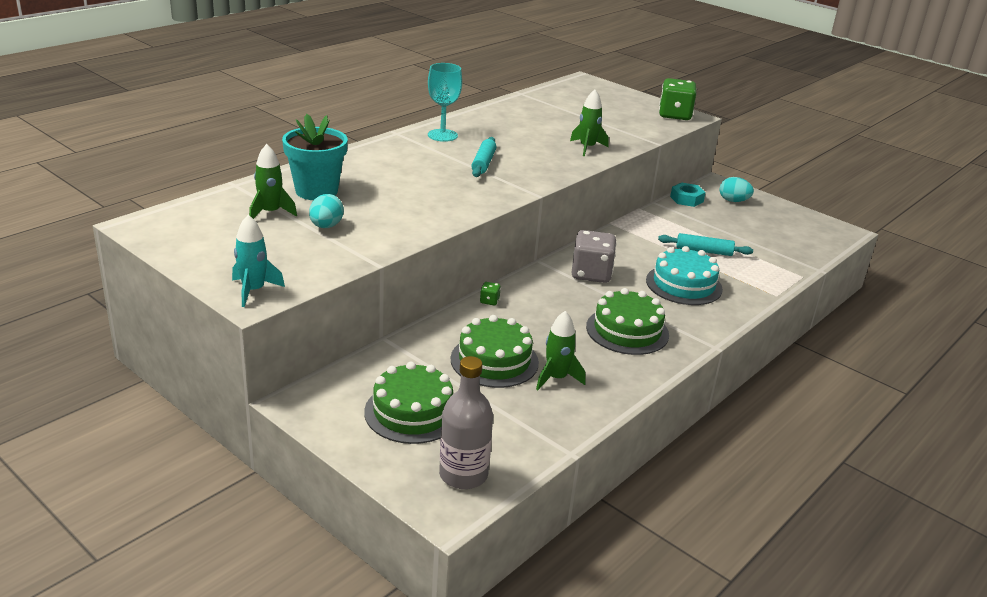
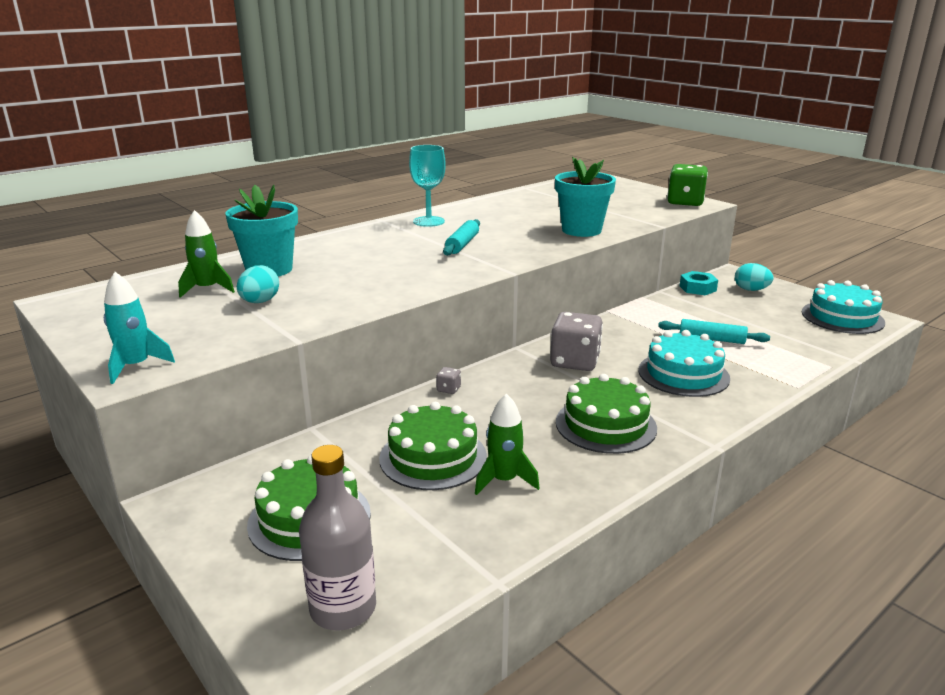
camera: 10 degrees right, 5 degrees down
(489, 301) = (448, 389): green dice -> grey dice
(587, 148) = (581, 230): green rocket -> turquoise flower pot
(811, 229) = (842, 317): none -> turquoise cake

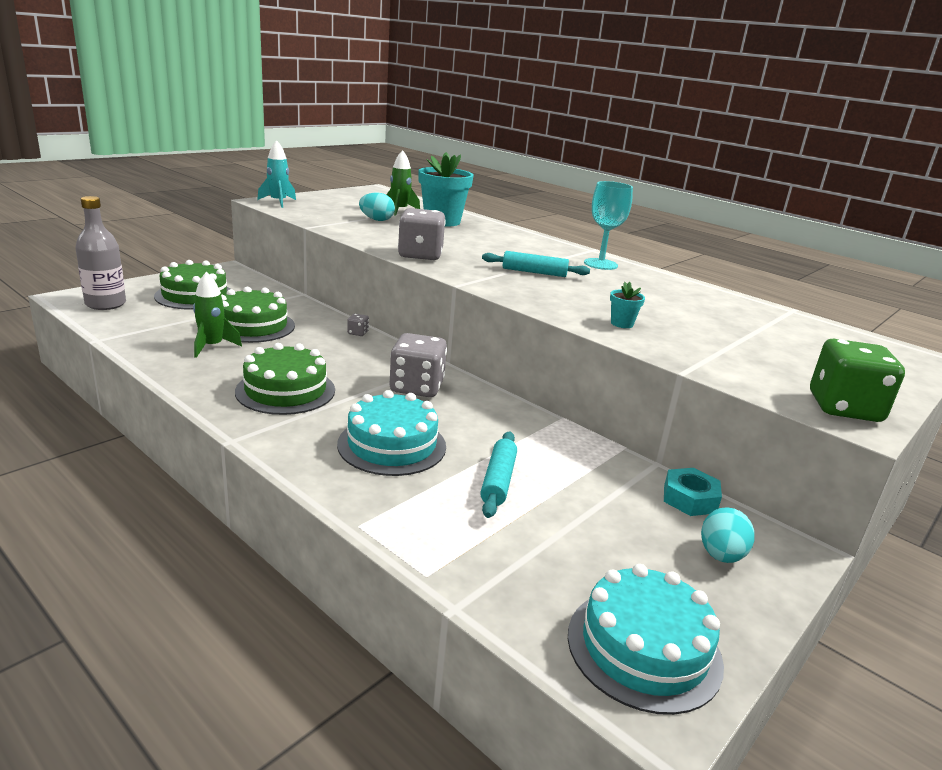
camera: 80 degrees right, 0 degrees up
(418, 283) = (420, 255): none -> grey dice
(581, 230) = (622, 324): turquoise flower pot -> turquoise flower pot, size x0.44

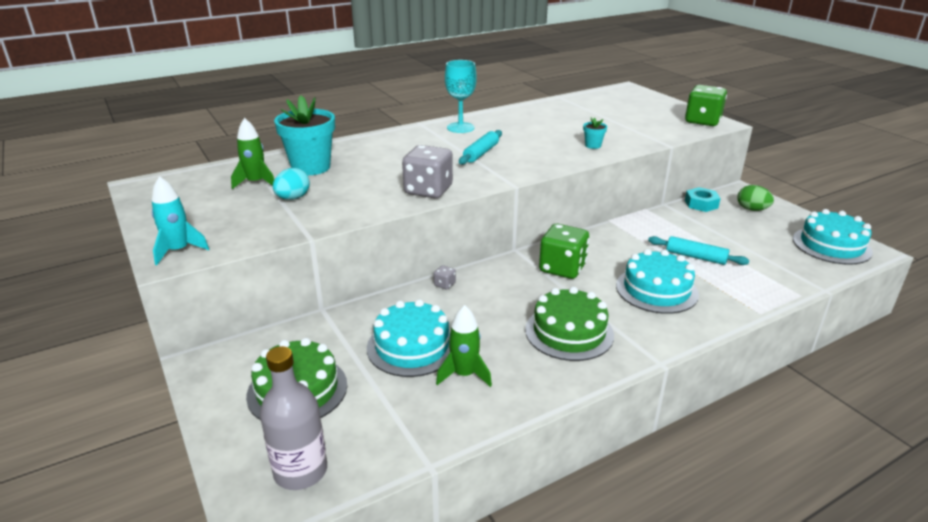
camera: 70 degrees left, 5 degrees up
(253, 326) = (412, 346): green cake -> turquoise cake
(417, 387) = (562, 268): grey dice -> green dice
(721, 555) = (752, 209): turquoise egg -> green egg

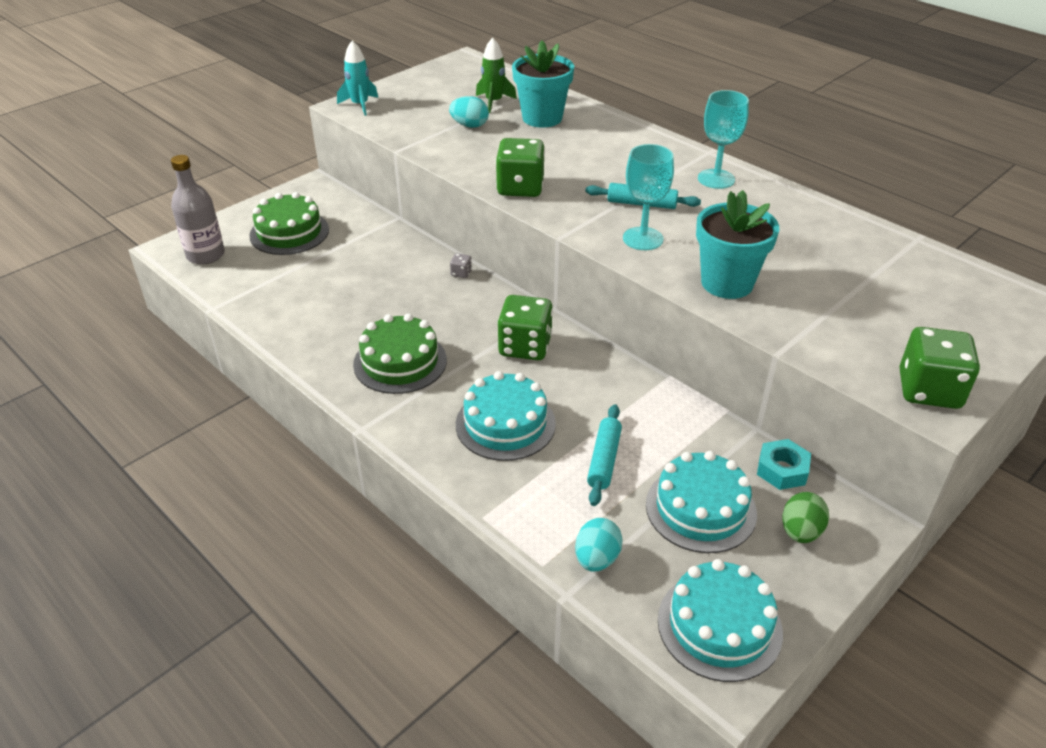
camera: 75 degrees right, 10 degrees up
(412, 346) = (355, 273): turquoise cake -> turquoise cake (700, 508)
(428, 190) = (520, 188): grey dice -> green dice
(464, 374) = (321, 307): green rocket -> none
(529, 160) = (643, 239): none -> turquoise goblet
(593, 145) = (727, 283): turquoise flower pot -> turquoise flower pot, size x2.27
(790, 274) = (596, 559): none -> turquoise egg

